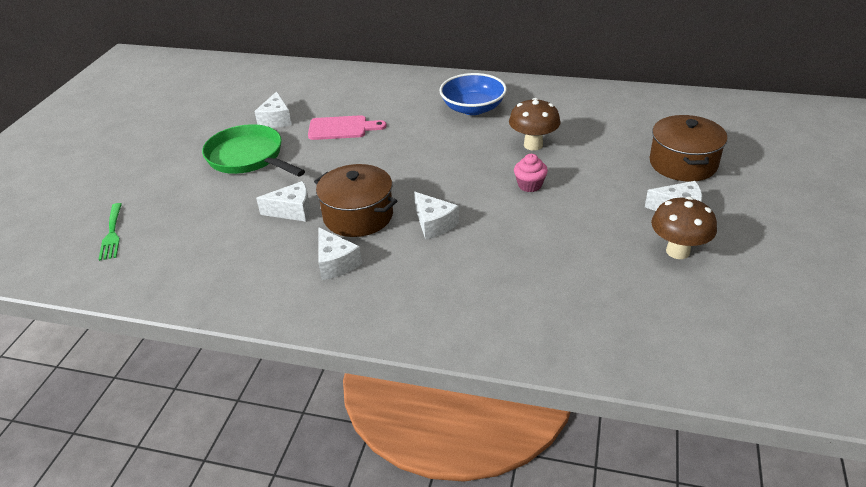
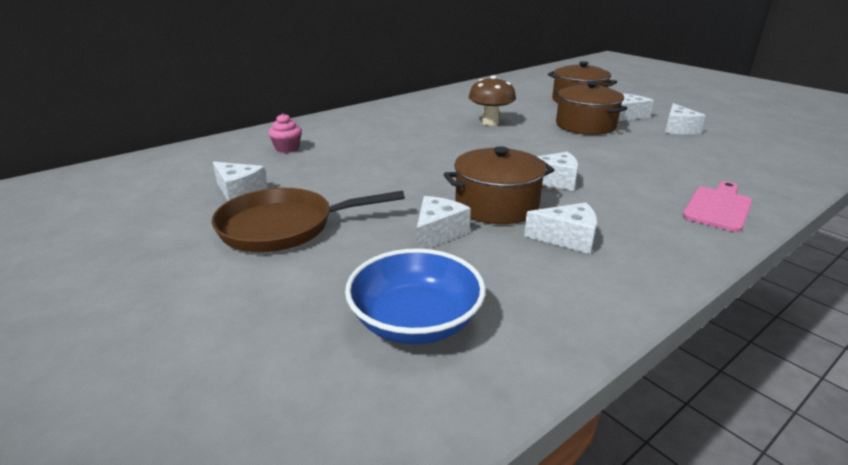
camera: 55 degrees left, 10 degrees down
(112, 234) = (280, 388): green fork -> none
(248, 157) = (284, 227): green pan -> brown pan
(341, 128) = (327, 170): pink cutting board -> pink cutting board (718, 207)
(473, 108) = (401, 122): blue bowl -> blue bowl (415, 321)
(529, 185) = (543, 138): pink cupcake -> pink cupcake (287, 148)
(601, 194) = (585, 125): none -> brown pot
(677, 251) = (678, 129): brown mushroom -> white cheese

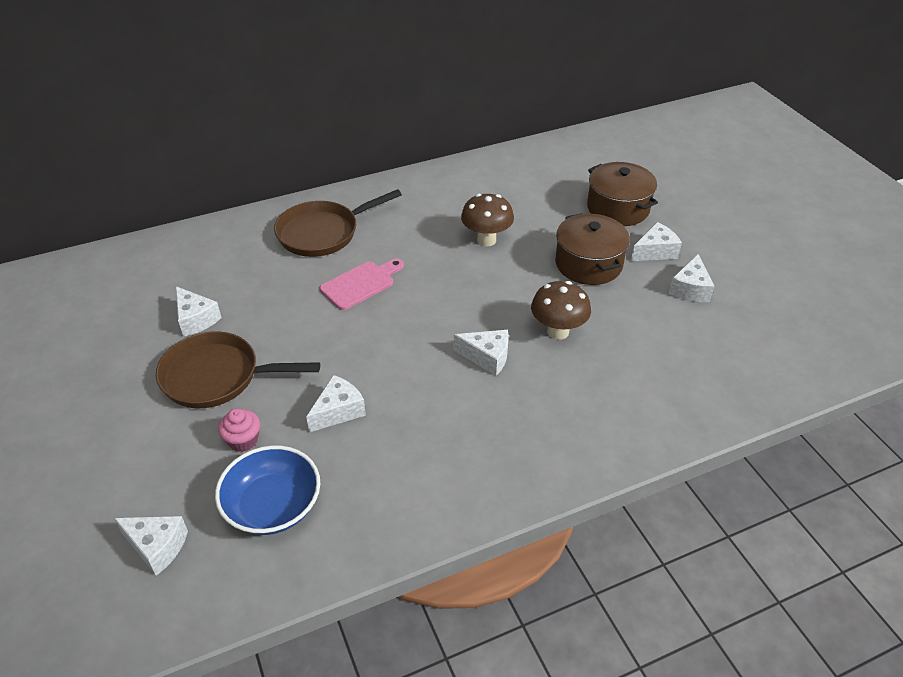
camera: 15 degrees right, 15 degrees up
(287, 148) = (259, 255): pink cupcake -> pink cupcake (243, 440)
(342, 132) = (323, 233): none -> brown pan
(496, 205) = (410, 384): brown pot -> none
(567, 238) = (444, 441): white cheese -> white cheese (157, 547)
(600, 160) = (558, 331): none -> brown mushroom
(718, 207) = (617, 428): pink cutting board -> pink cutting board (361, 284)

